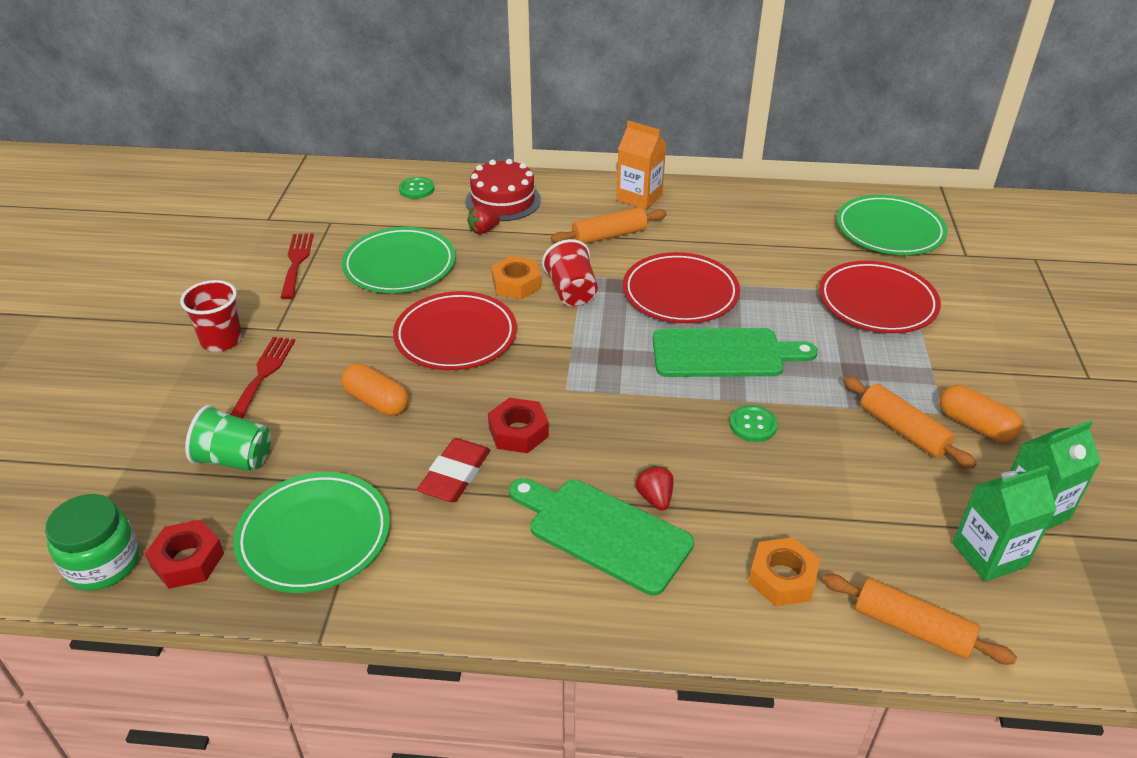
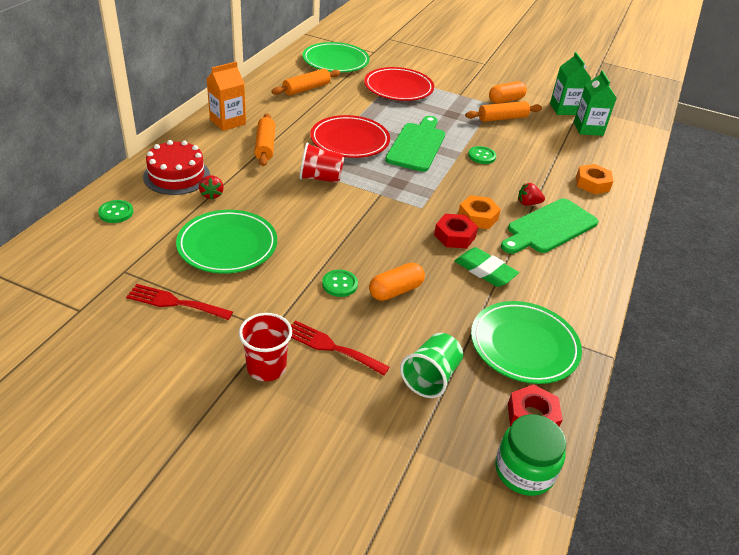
camera: 75 degrees left, 0 degrees up
(369, 356) = (340, 284): none -> green button
(455, 474) = (485, 271): red eraser -> green eraser
(456, 336) = (339, 238): red plate -> none
(516, 284) = (294, 197): orange nut -> orange nut (477, 217)
(911, 628) = (626, 162): orange rolling pin -> orange rolling pin (306, 89)

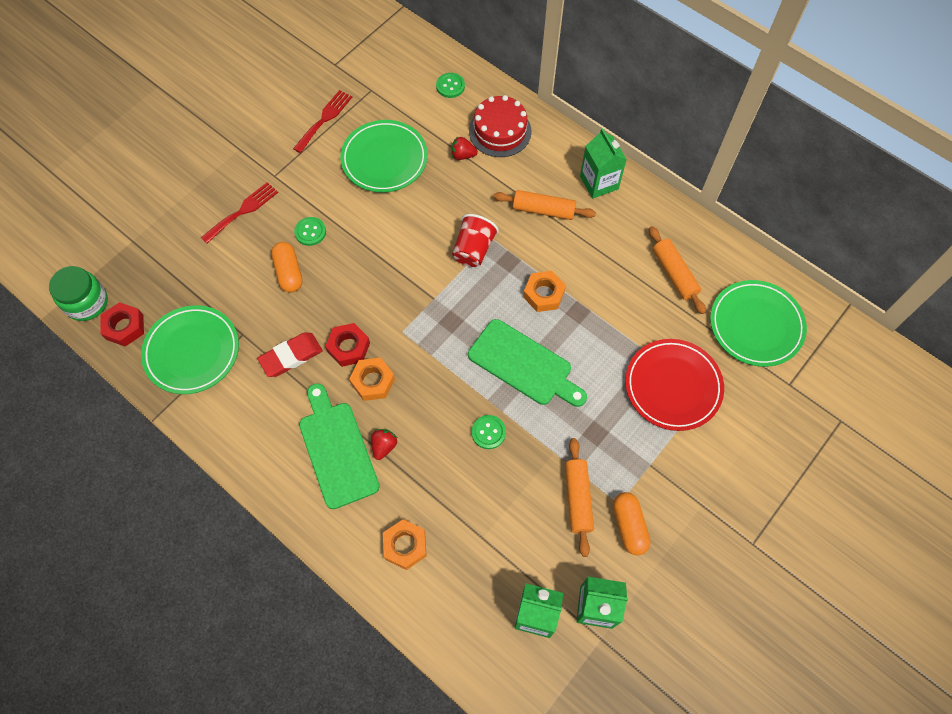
camera: 110 degrees right, 25 degrees up
(228, 122) = (599, 182): orange carton -> green carton
(266, 367) = (238, 167): red cup -> none
(350, 141) = (543, 294): red plate -> orange nut
(431, 377) = (188, 270): green cup -> none
(485, 271) = (291, 356): green eraser -> red eraser

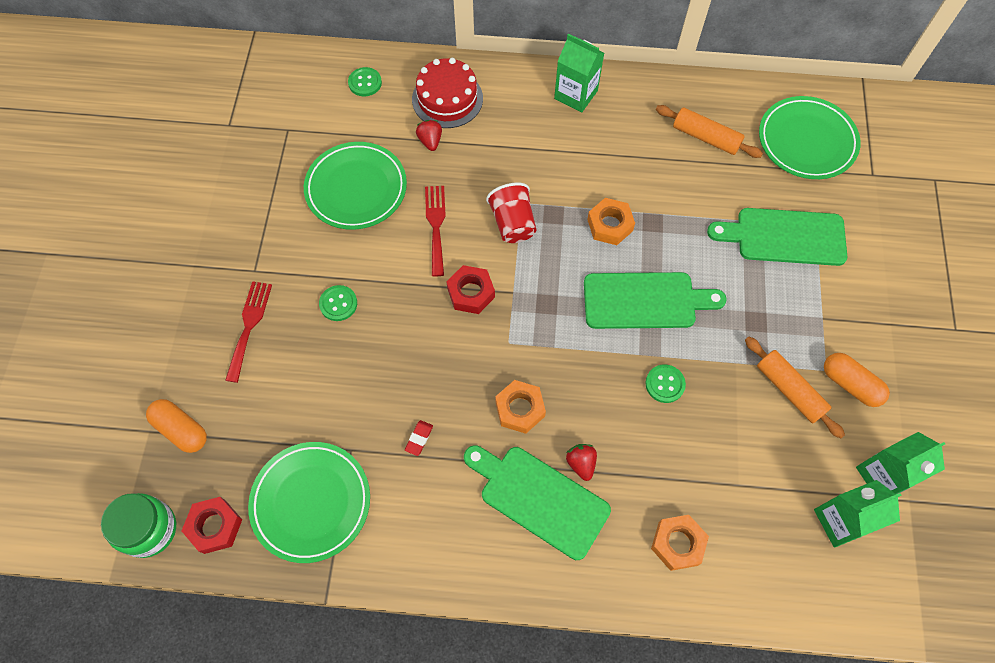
camera: 35 degrees left, 0 degrees up
(289, 272) = (349, 357): orange capsule -> orange capsule (181, 430)
(291, 356) = (419, 438): red eraser -> red eraser, size x0.50
(324, 119) = (262, 184): red fork -> red fork (436, 225)
(348, 347) = (469, 392): red nut -> red nut (471, 293)
(463, 155) = (430, 141): red strawberry -> red strawberry turned 105 degrees clockwise
(543, 210) = (547, 148): orange rolling pin -> none
(673, 386) = (784, 237): red plate -> green cutting board

